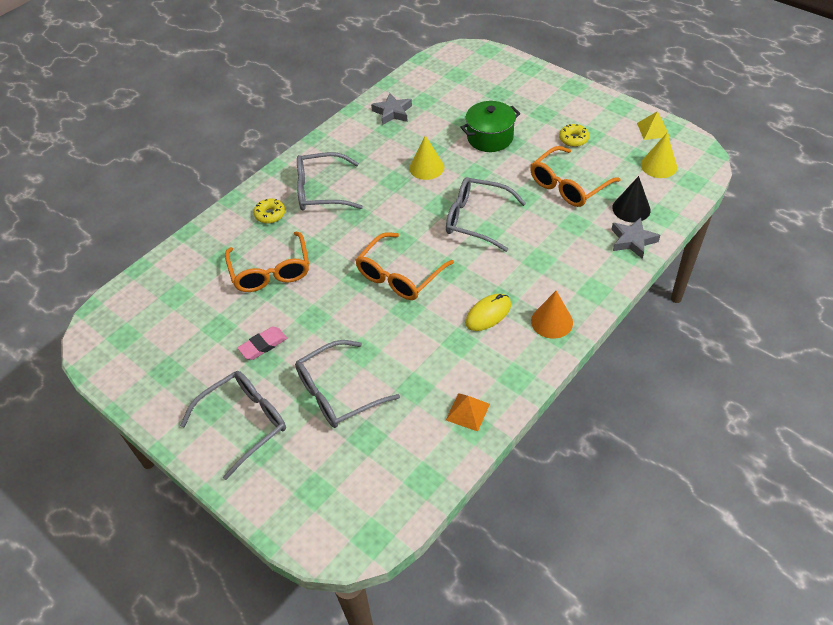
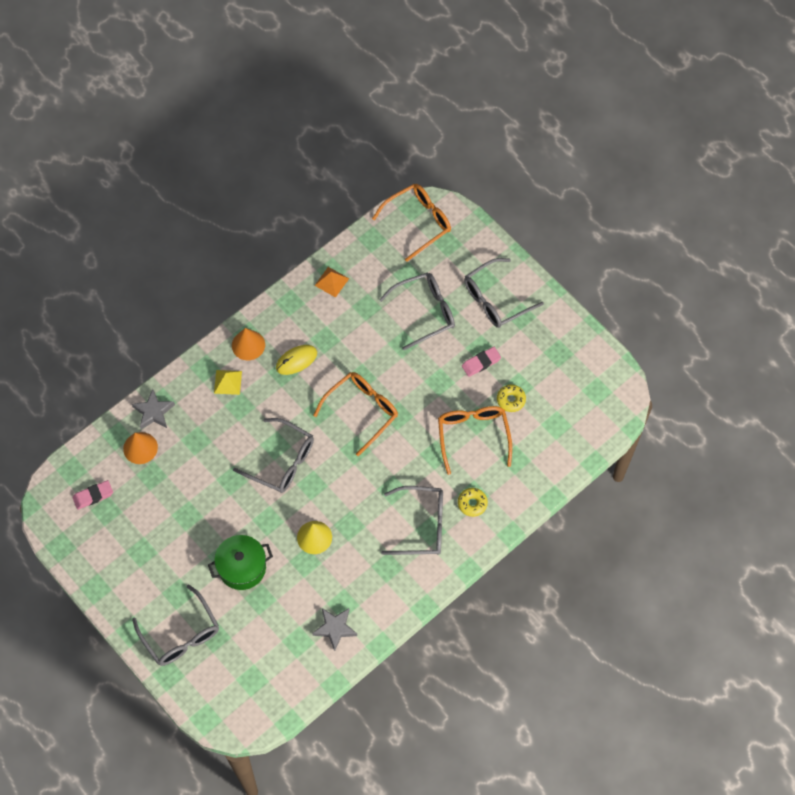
camera: 175 degrees left, 15 degrees up
(529, 90) = (181, 634): none -> grey glasses
(568, 185) = (186, 487): orange glasses -> orange glasses (418, 222)
(573, 139) = (160, 548): yellow donut -> yellow donut (511, 400)
(631, 209) = (140, 448): black cone -> orange cone
(653, 130) = (77, 546): yellow pyramid -> yellow pyramid (227, 382)
(658, 165) = (93, 496): yellow cone -> pink eraser

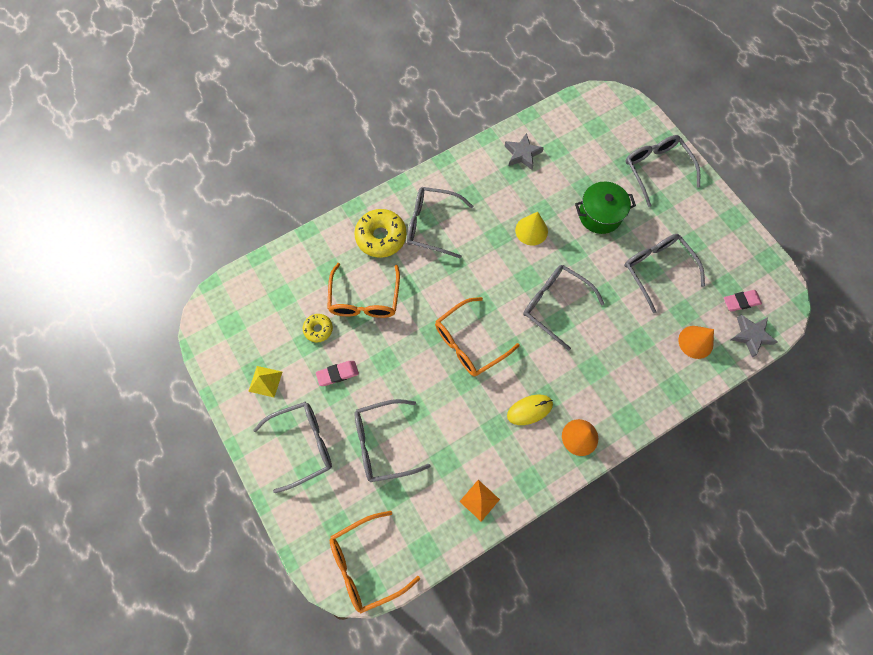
camera: 170 degrees left, 5 degrees up
(154, 412) = (682, 377): grey star -> grey star (751, 335)
(179, 516) = (657, 269): none -> grey glasses
(227, 382) = (604, 398): yellow pyramid -> yellow pyramid (265, 381)
(472, 503) = (381, 237): yellow donut -> yellow donut, size x1.83

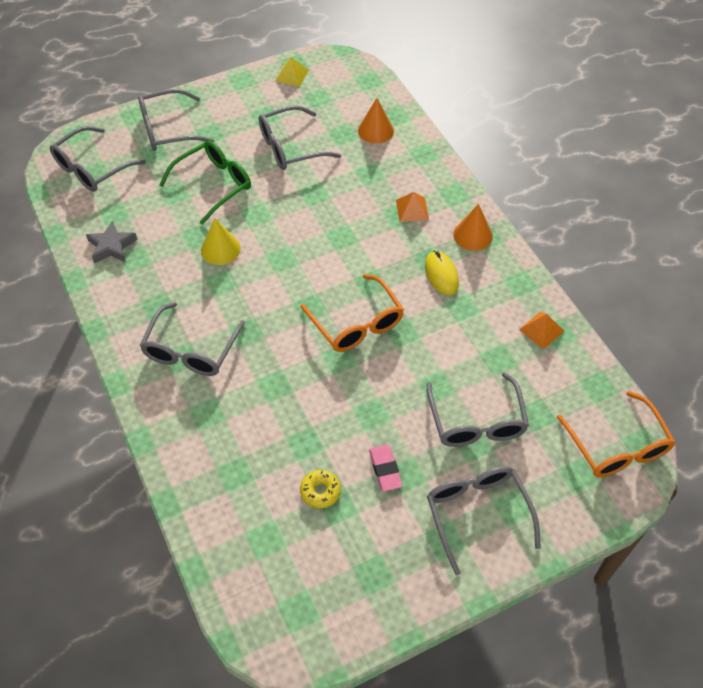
camera: 85 degrees left, 15 degrees down
(265, 381) = (389, 561): yellow pyramid -> yellow pyramid (291, 75)
(364, 299) = (284, 433): orange glasses -> none
(381, 237) = (196, 409): yellow donut -> none
(555, 305) = (319, 238): grey glasses -> grey glasses (92, 168)
(599, 215) = (214, 185): green pot -> green glasses
(601, 381) = (412, 209): none -> orange pyramid
(741, 301) = (336, 91): pink eraser -> none
(751, 335) = (373, 90): grey star -> none

